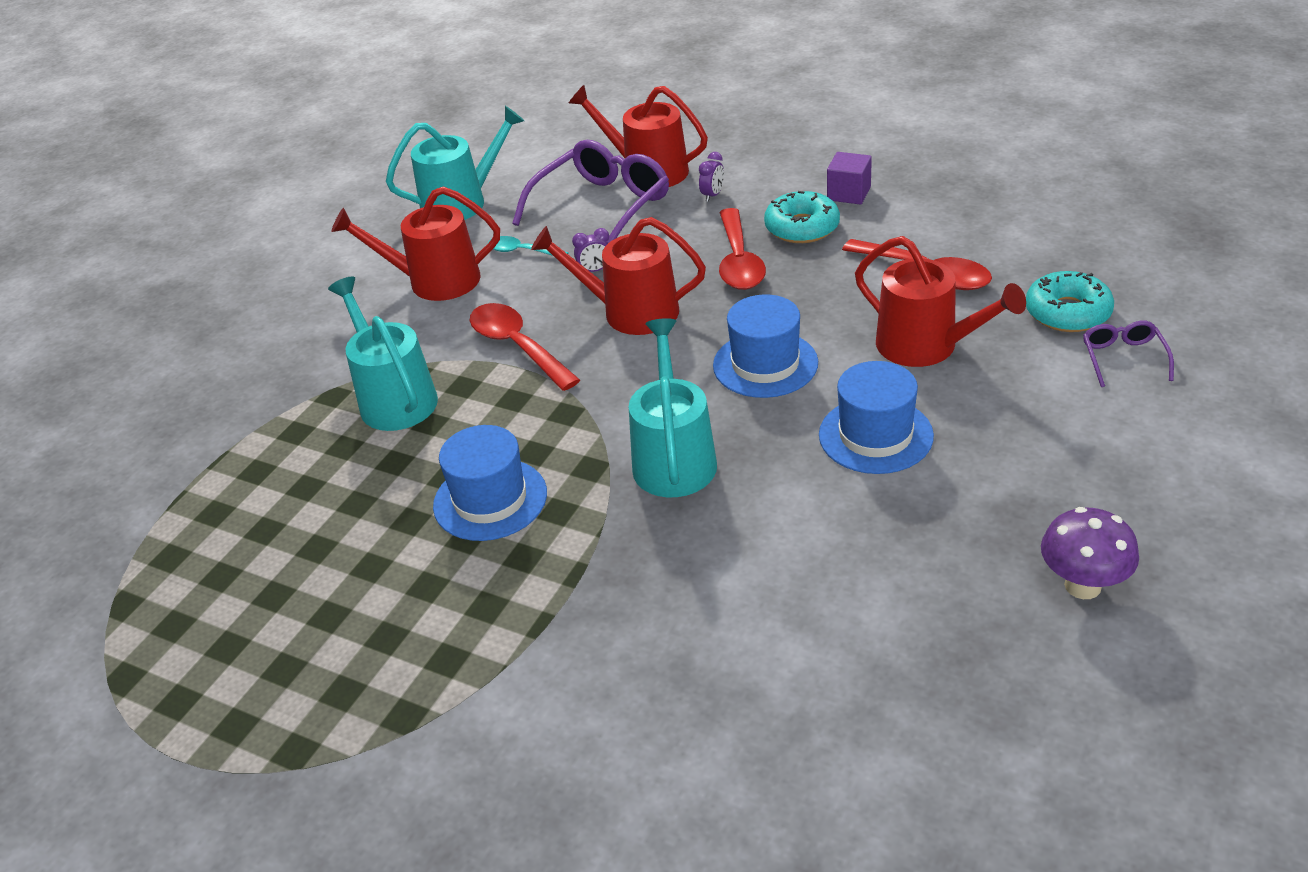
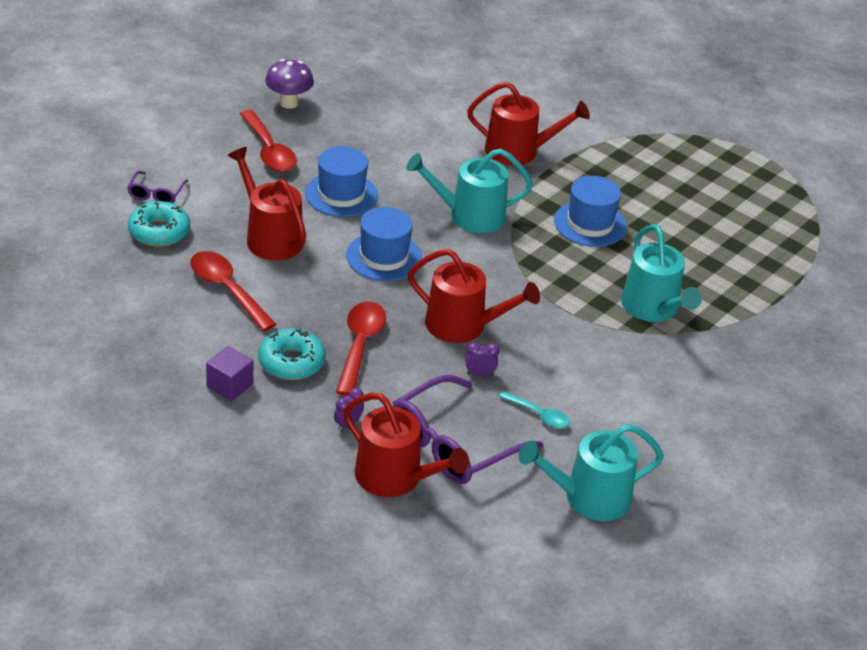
camera: 175 degrees left, 0 degrees up
(435, 281) = (619, 406): red watering can -> red watering can (518, 151)
(518, 346) = (557, 323): red spoon -> red spoon (269, 150)
(673, 458) = (470, 216): turquoise watering can -> turquoise watering can turned 75 degrees clockwise

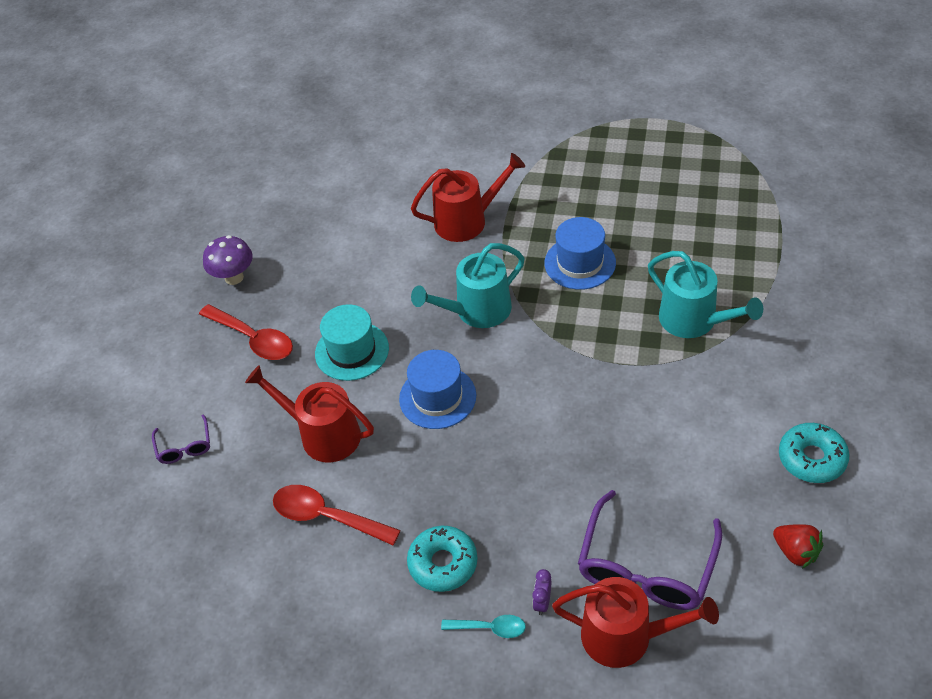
camera: 20 degrees left, 10 degrees up
(159, 232) = (217, 488): turquoise donut -> turquoise donut (812, 458)
(230, 385) = (407, 625): purple cube -> none
(341, 194) = (352, 351): blue hat -> turquoise hat
(360, 345) = (488, 507): red spoon -> none
(462, 325) = (558, 432): red watering can -> none
(480, 374) = (610, 475): purple clock -> none
(538, 415) = (690, 489): turquoise spoon -> turquoise spoon (489, 628)
(589, 497) = (796, 552): turquoise watering can -> red strawberry

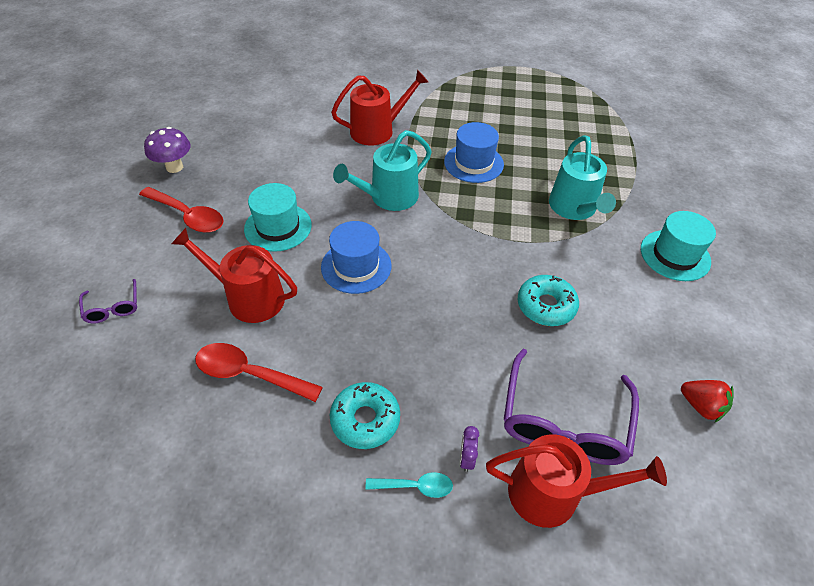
camera: 10 degrees left, 0 degrees up
(694, 320) = (574, 208): turquoise watering can -> turquoise watering can turned 45 degrees clockwise
(803, 379) = (675, 255): none -> turquoise hat
(812, 458) = (696, 321): turquoise donut -> turquoise donut (546, 306)

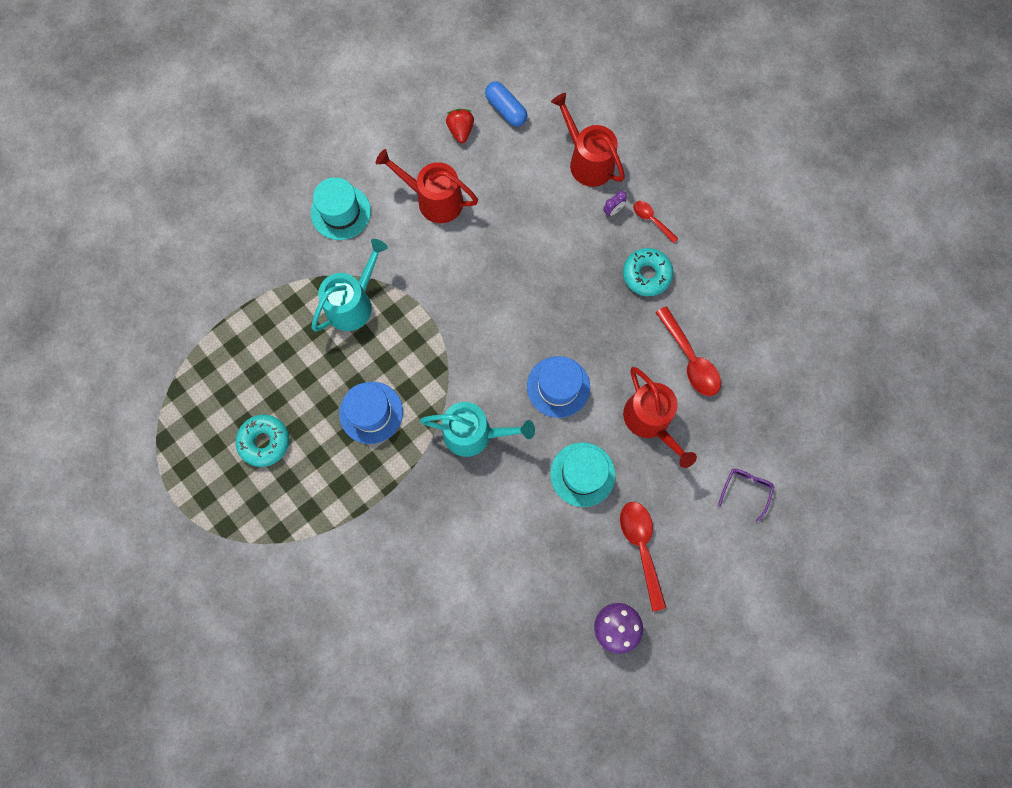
camera: 135 degrees left, 25 degrees up
(377, 130) = (406, 525): red watering can -> red watering can (434, 200)
(415, 486) = (651, 220): turquoise spoon -> red spoon
(546, 306) = (469, 252): turquoise donut -> turquoise donut (264, 442)
(564, 421) = (542, 185): purple glasses -> none
(699, 473) = (506, 110): none -> blue capsule

